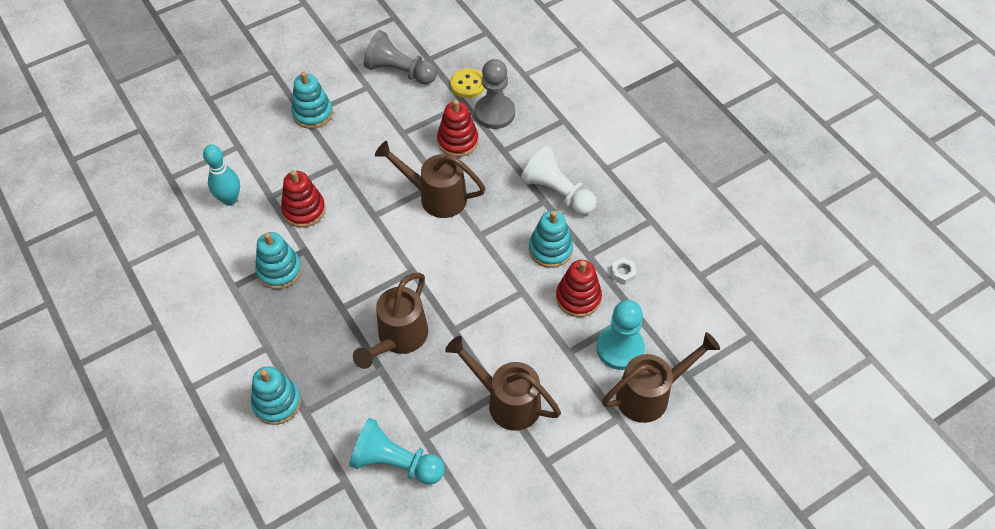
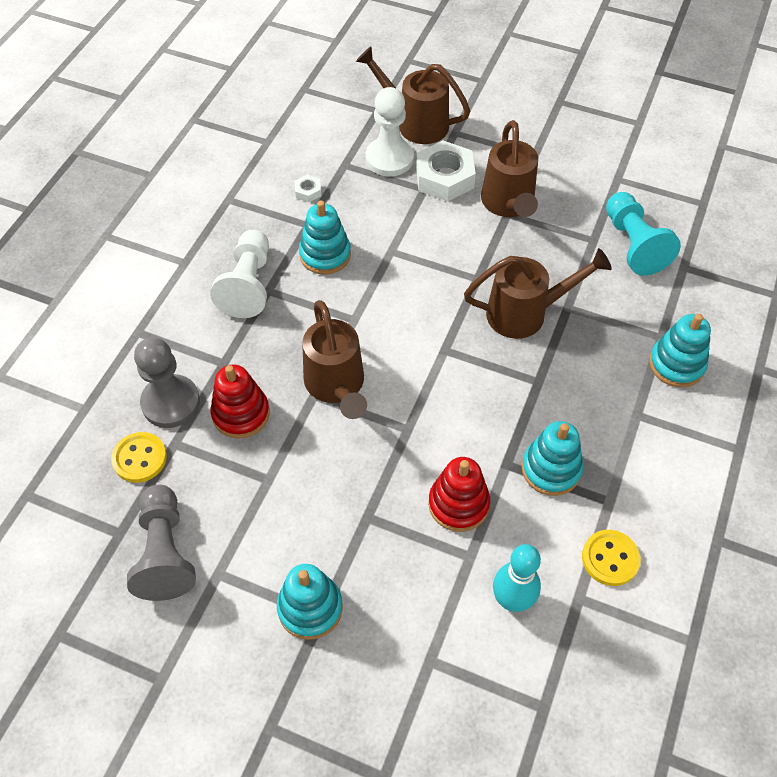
camera: 125 degrees left, 0 degrees up
(203, 260) = (610, 558): none -> yellow button
(569, 374) = (444, 178): none -> white nut
(578, 298) = (362, 209): red stacking toy -> none
(620, 348) = (389, 159): turquoise pawn -> white pawn

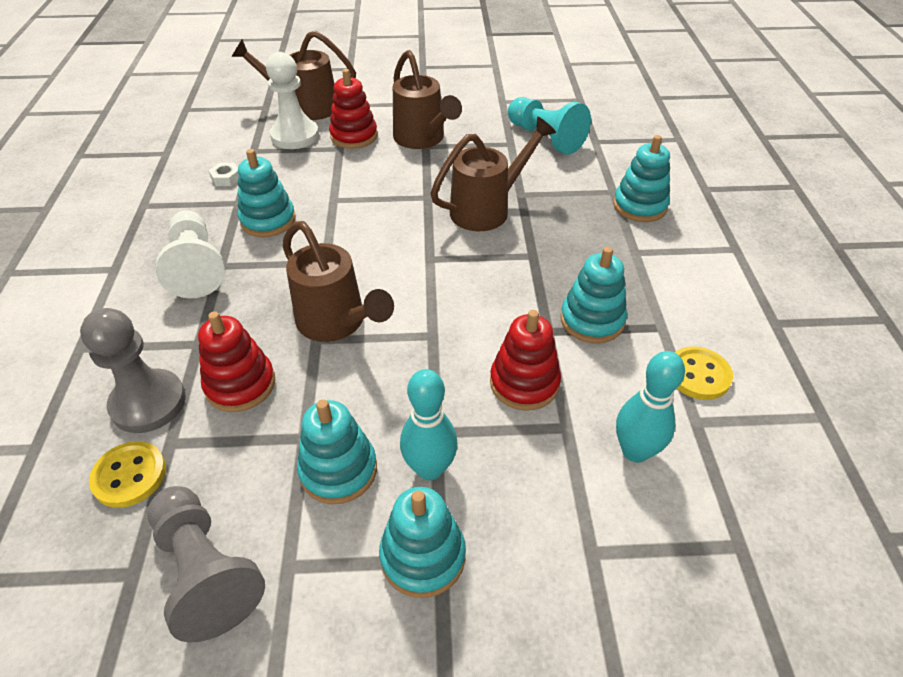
camera: 25 degrees left, 10 degrees down
(282, 517) = (338, 470): none -> turquoise stacking toy
(347, 544) = (430, 468): none -> turquoise bowling pin
(444, 178) = (354, 136): white nut -> red stacking toy

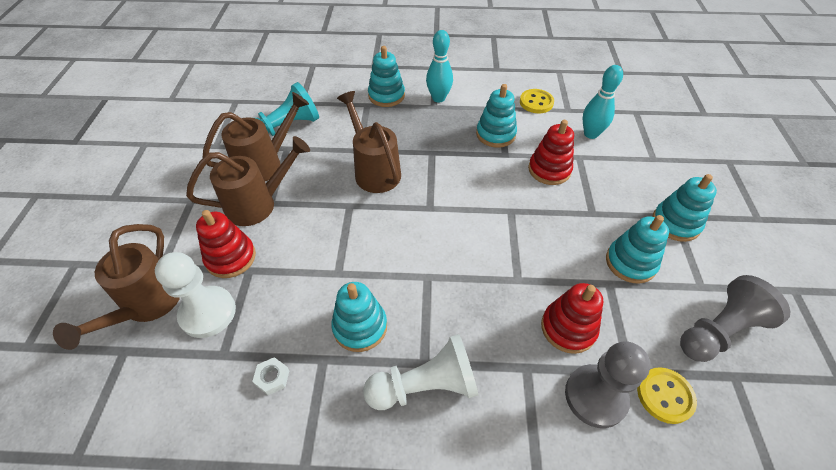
camera: 85 degrees left, 5 degrees up
(336, 322) = (500, 267): brown watering can -> brown watering can (264, 164)
(430, 468) = (619, 217): turquoise bowling pin -> turquoise bowling pin (438, 98)

